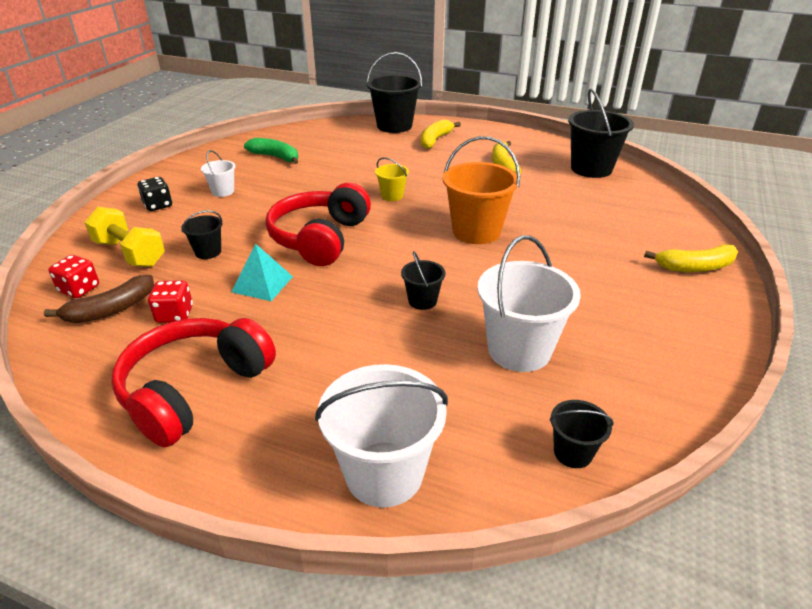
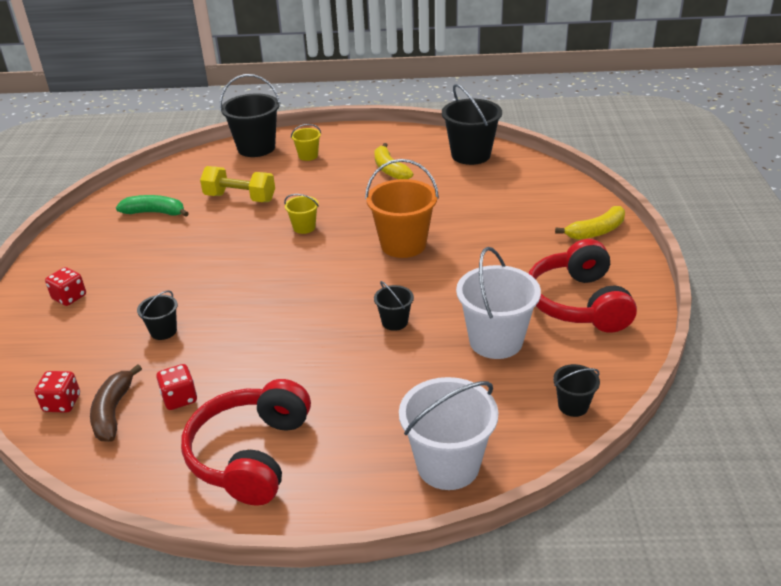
camera: 20 degrees left, 0 degrees up
(111, 309) = (113, 412): brown banana -> brown banana turned 150 degrees clockwise
(130, 253) = (83, 354): yellow dumbbell -> yellow dumbbell (240, 198)
(158, 205) = (69, 297): black dice -> red dice
(223, 191) = (128, 265): white bucket -> none
(262, 284) = (241, 347): turquoise pyramid -> none
(320, 238) = (264, 289): red headphones -> red headphones (578, 303)
(435, 140) = (308, 156): yellow banana -> yellow bucket

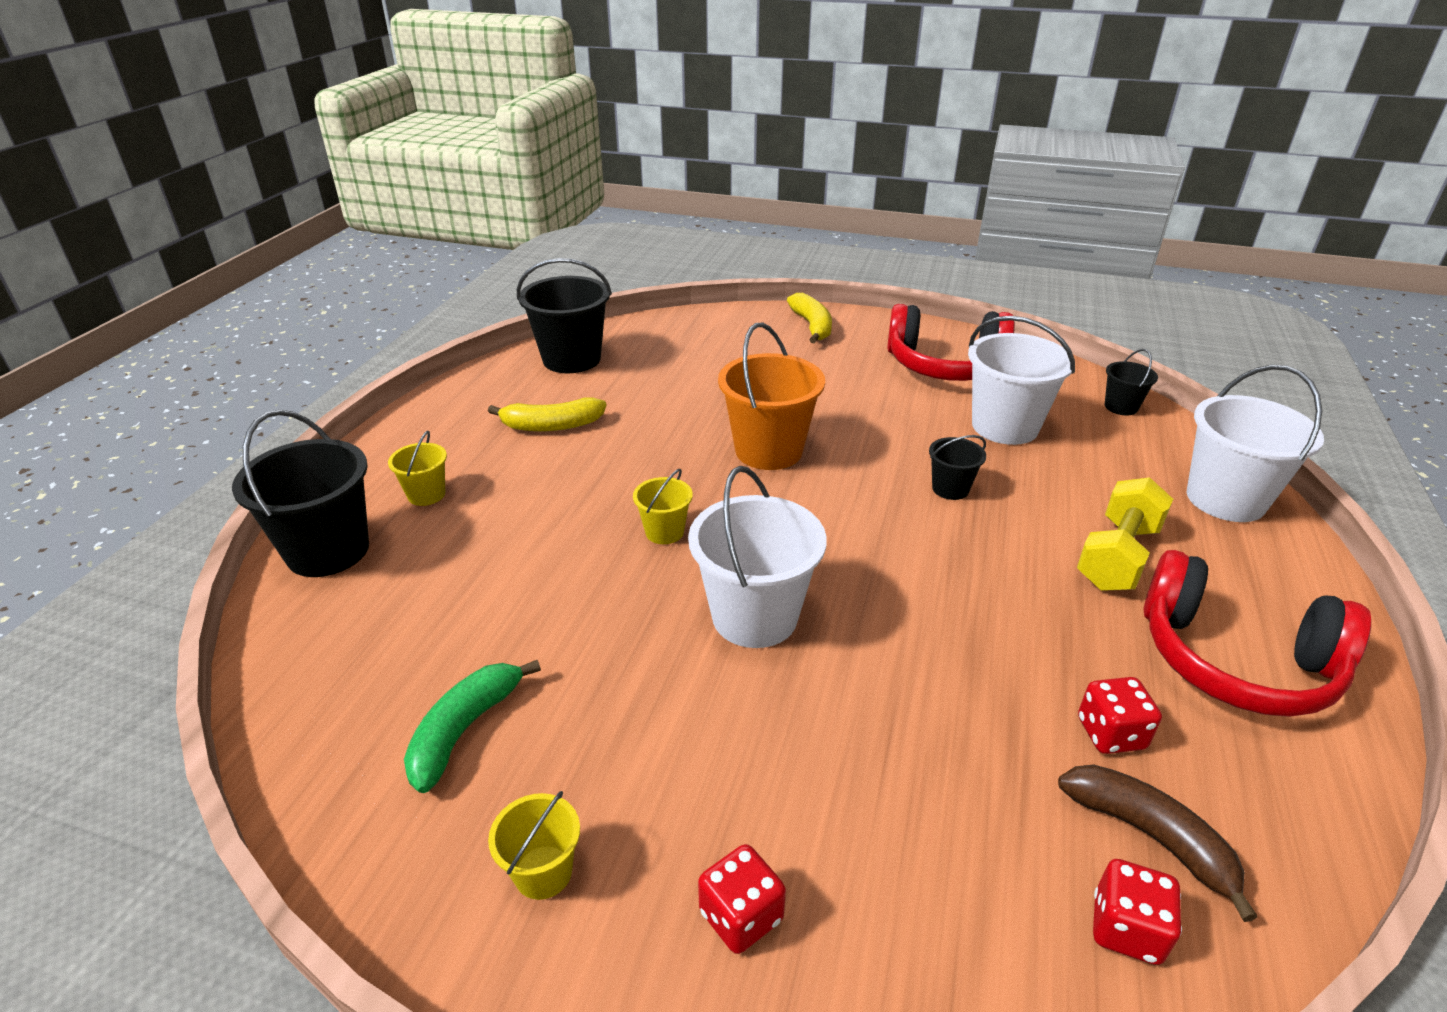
camera: 75 degrees left, 0 degrees up
(88, 249) = (543, 872): none -> yellow bucket
(113, 412) = (1149, 835): brown banana -> brown banana turned 150 degrees counterclockwise
(163, 331) = (915, 743): black bucket -> none
(240, 198) = (507, 594): yellow dumbbell -> yellow dumbbell (1117, 556)
(243, 268) = (754, 616): none -> white bucket

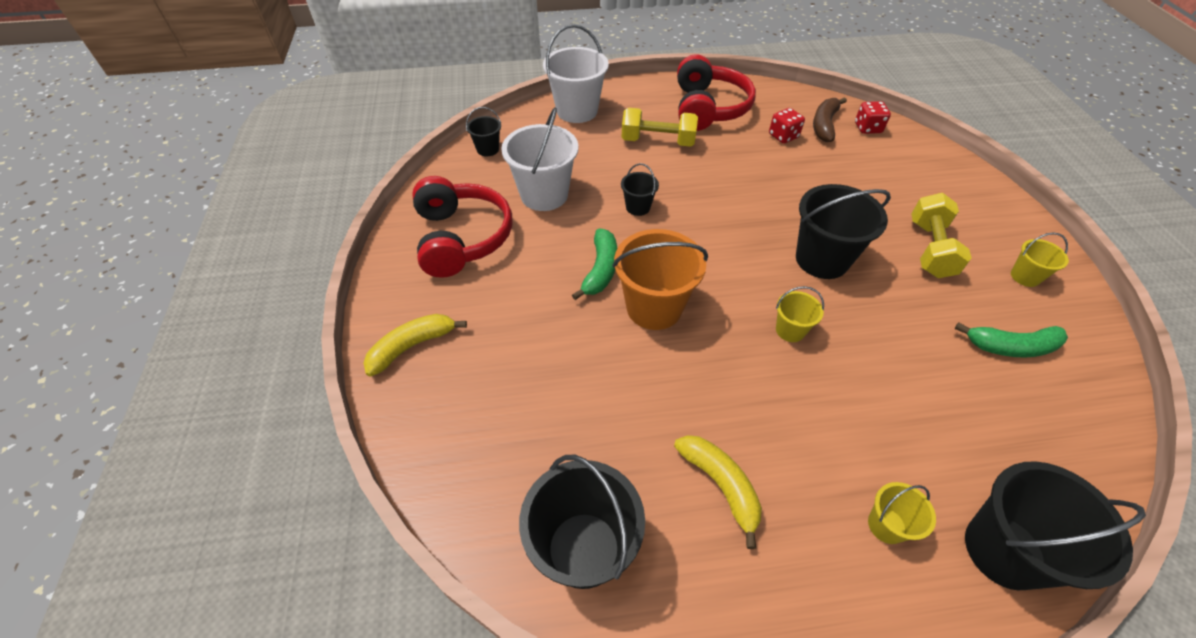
camera: 115 degrees left, 15 degrees up
(693, 768) = (930, 249): none -> yellow dumbbell
(741, 916) = (969, 213): red dice -> none
(754, 616) = (822, 259): white bucket -> black bucket
(848, 433) = (601, 269): none -> green banana

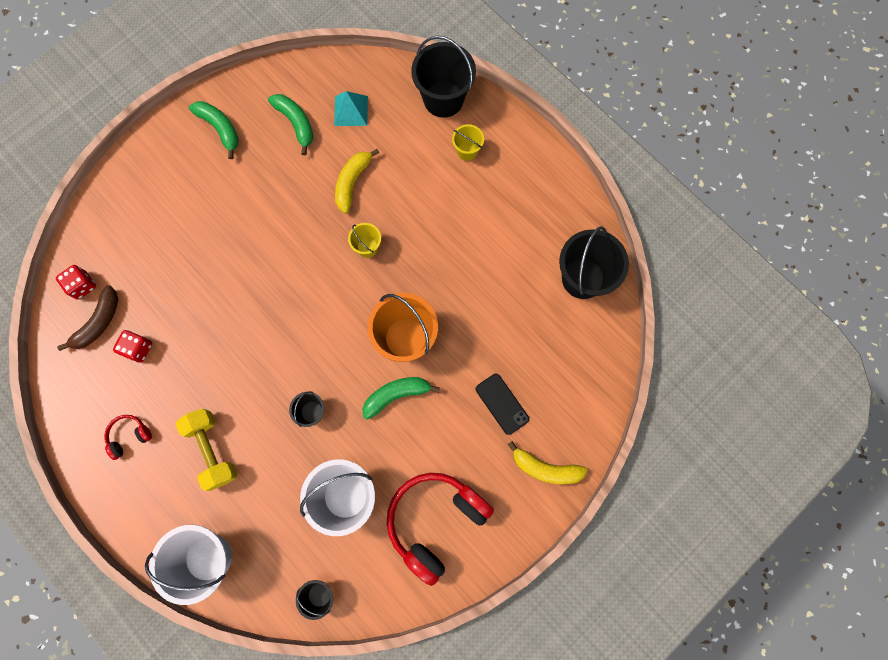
camera: 125 degrees left, 25 degrees up
(511, 349) = (502, 404): none -> black phone
(708, 108) = (129, 436): red headphones -> red headphones, size x0.45
(720, 485) = (502, 234): yellow banana -> yellow banana (352, 183)
(822, 259) = (285, 255): black bucket -> none
(824, 125) = (99, 322): brown banana -> brown banana turned 45 degrees counterclockwise
(930, 249) = (227, 191): yellow dumbbell -> none
(1015, 415) = (351, 110): none -> turquoise pyramid
(1025, 276) = (220, 128): yellow bucket -> green banana

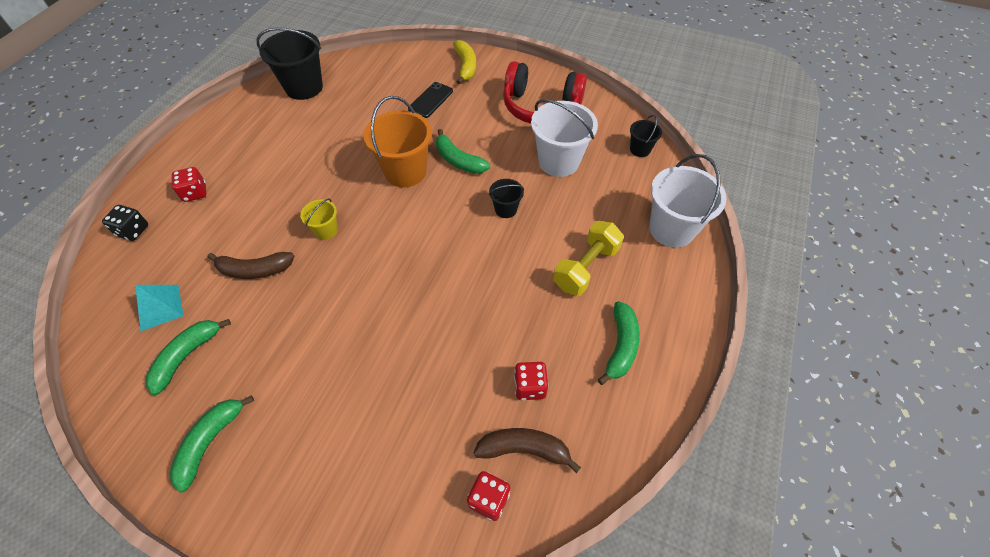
camera: 115 degrees left, 20 degrees down
(129, 436) = (621, 346): red headphones -> green banana
(352, 183) = (255, 270): yellow banana -> brown banana
(443, 99) = (133, 231): black bucket -> black dice
(467, 151) = (195, 193): yellow bucket -> red dice

